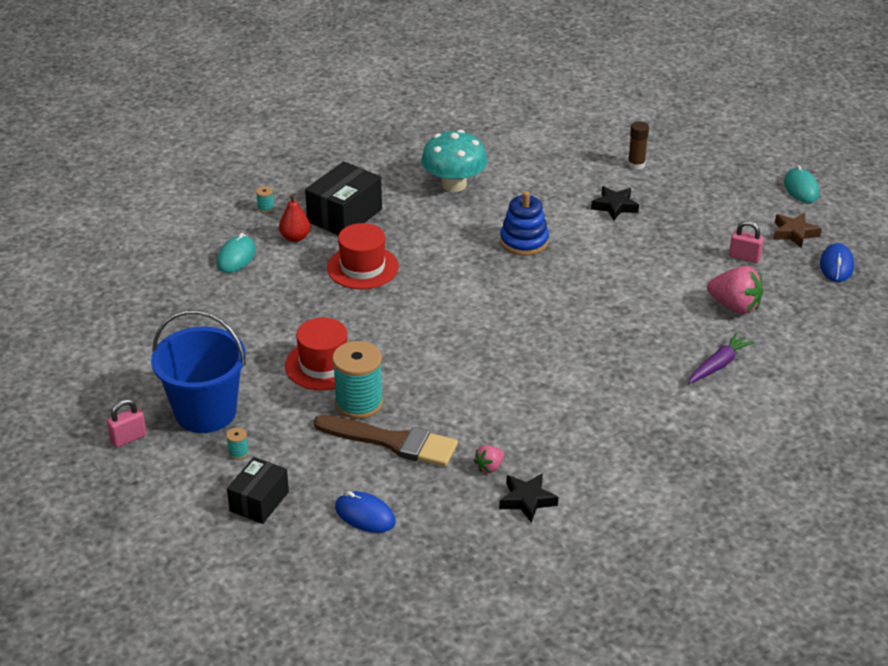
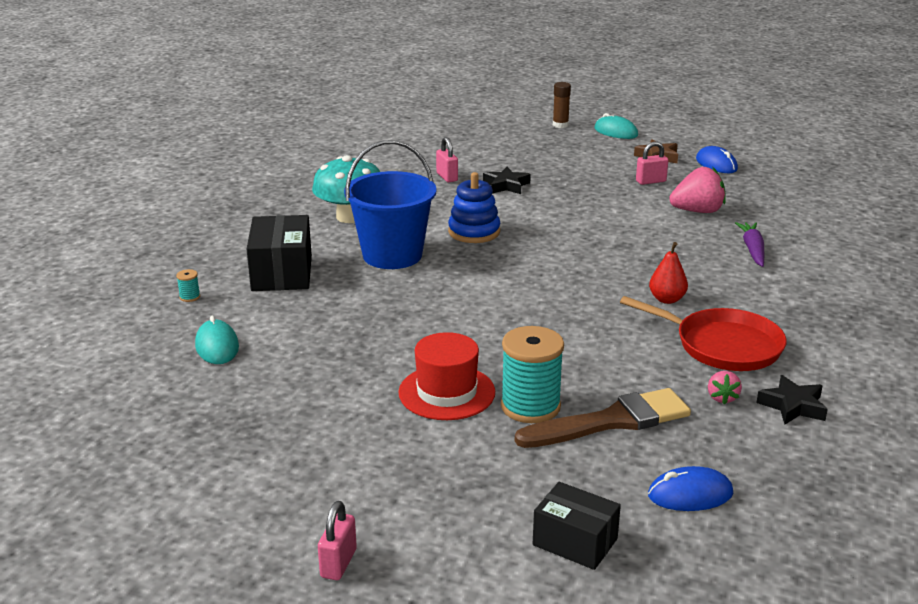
camera: 40 degrees left, 10 degrees down
(205, 412) = (389, 492): blue bucket -> blue bucket (392, 255)
(238, 453) = (482, 510): turquoise spool -> none
(259, 501) = (575, 542): black box -> black box turned 45 degrees counterclockwise
(295, 238) = (257, 307): red pear -> red pear (667, 299)
(362, 267) = (361, 303): red hat -> none
(555, 431) = (723, 346): none -> red pan
(579, 176) = (447, 177): none -> pink padlock
(636, 164) = (478, 156): brown glue stick -> brown glue stick (560, 125)

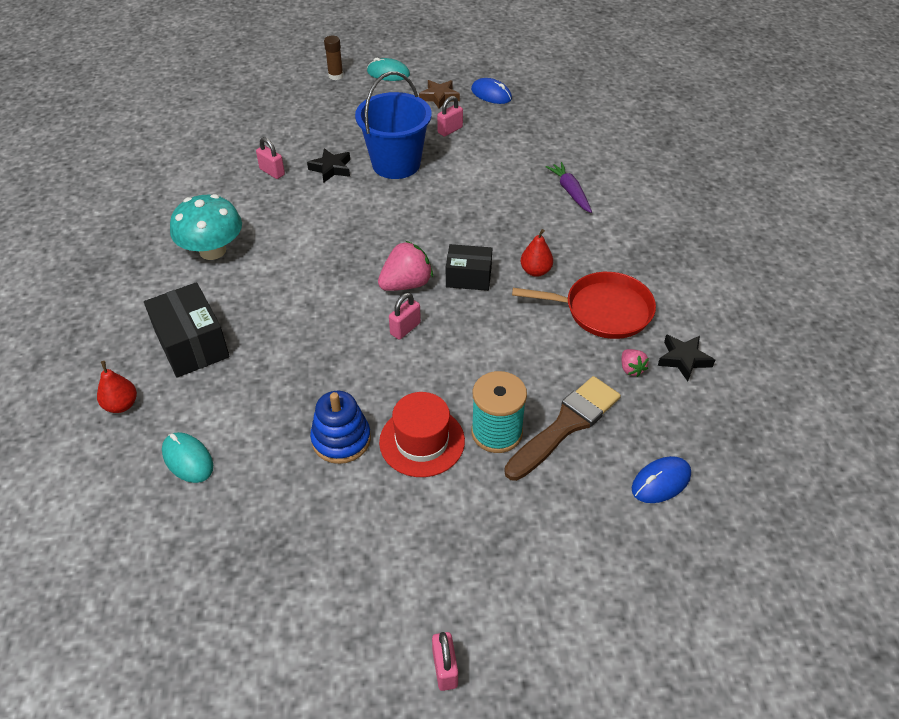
camera: 25 degrees left, 20 degrees up
(189, 297) = (121, 405): turquoise spool -> red pear
(392, 255) = (280, 289): blue bucket -> blue bucket (396, 164)
(474, 232) = (336, 237): blue stacking toy -> blue stacking toy (341, 439)
(493, 309) = (405, 328): none -> pink padlock
(575, 542) = (607, 566): black box -> black box (468, 277)
(697, 211) = (506, 157): pink strawberry -> pink strawberry (406, 284)

